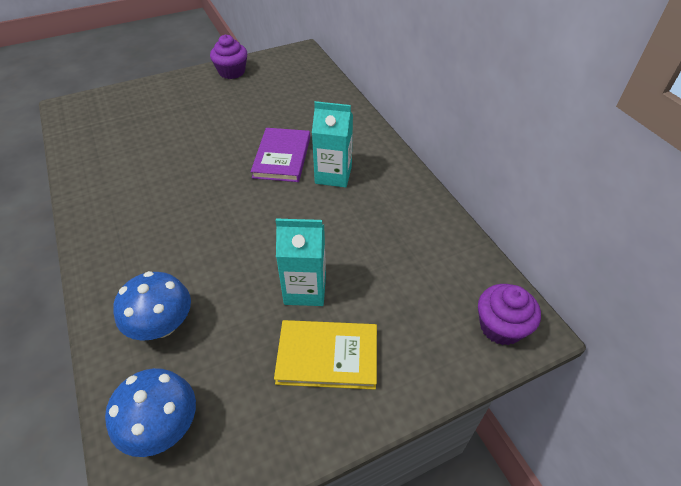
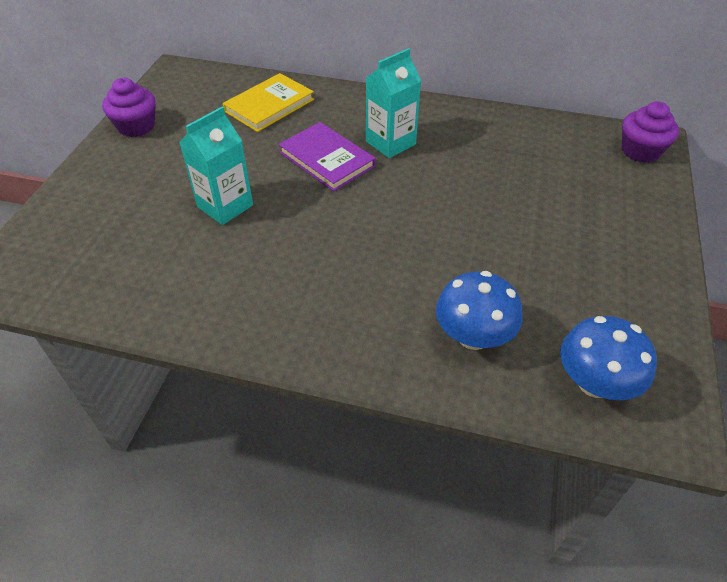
camera: 50 degrees left, 0 degrees up
(305, 289) = (514, 226): turquoise carton -> turquoise carton (225, 206)
(327, 356) = (597, 248): yellow book -> yellow book (269, 105)

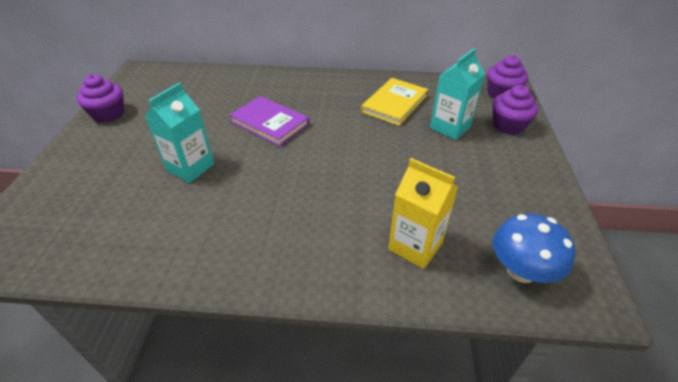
camera: 10 degrees left, 5 degrees down
(269, 105) = (218, 88): yellow book -> yellow book (394, 104)
(390, 143) = (317, 106): turquoise carton -> turquoise carton (450, 127)
(473, 336) = (415, 246): blue mushroom -> yellow carton
(636, 197) = (508, 125): none -> purple cupcake

